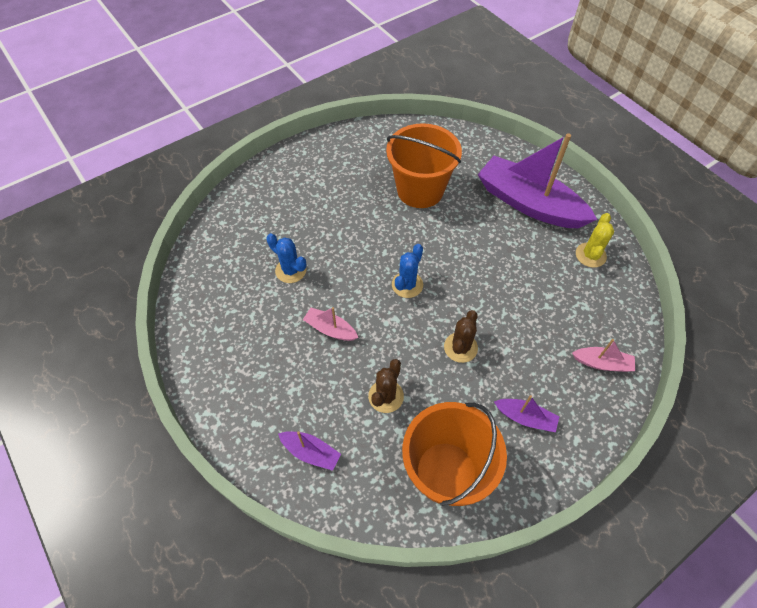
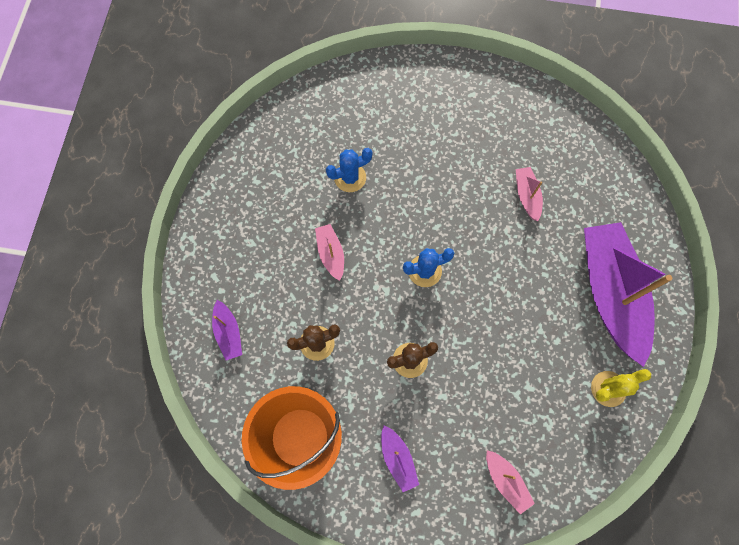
camera: 45 degrees right, 15 degrees up
(291, 270) = (350, 177): blue cactus -> blue cactus turned 75 degrees clockwise
(420, 190) = (526, 196): orange bucket -> pink boat

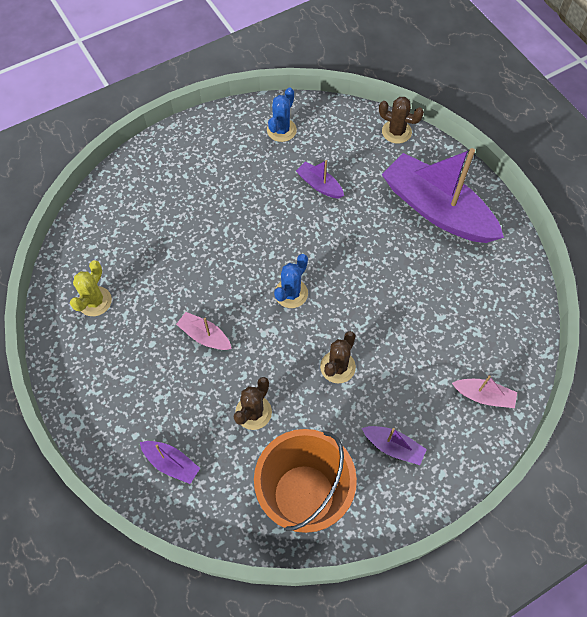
camera: 40 degrees left, 10 degrees down
(350, 177) = (170, 268): blue cactus -> blue cactus (281, 130)
(526, 196) = (319, 185): pink boat -> purple boat
(608, 388) = (493, 275): yellow cactus -> yellow cactus (95, 301)
(636, 196) = (396, 132): none -> brown cactus

